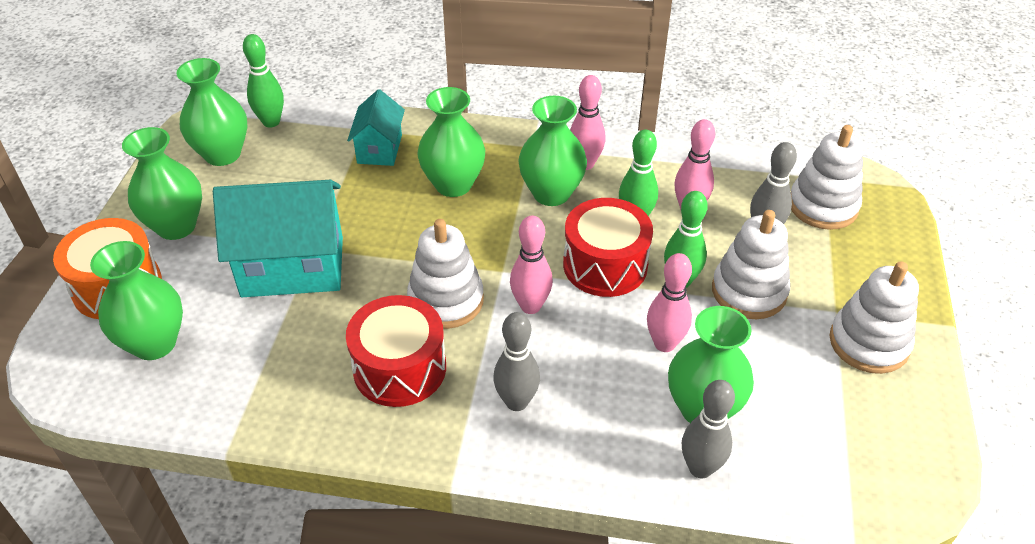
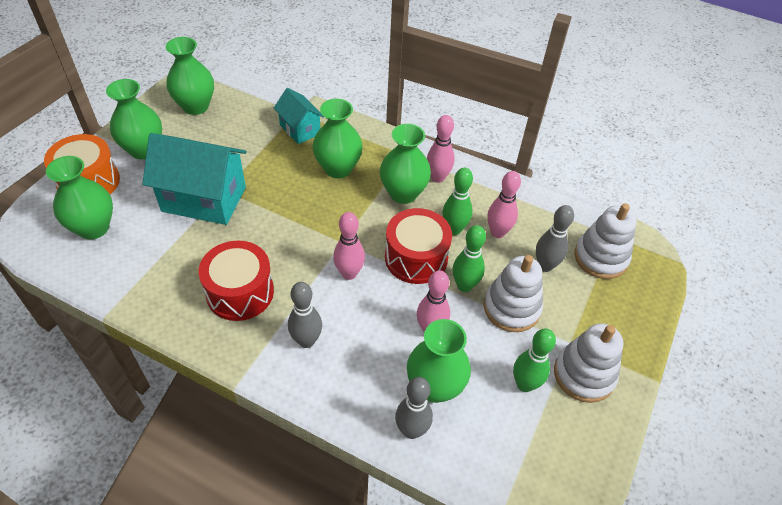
camera: 15 degrees right, 5 degrees up
(271, 122) = (237, 91): green bowling pin -> green bowling pin (524, 384)
(379, 149) = (300, 129): turquoise house -> turquoise house turned 60 degrees counterclockwise
(446, 300) = (293, 252): white stacking toy -> none

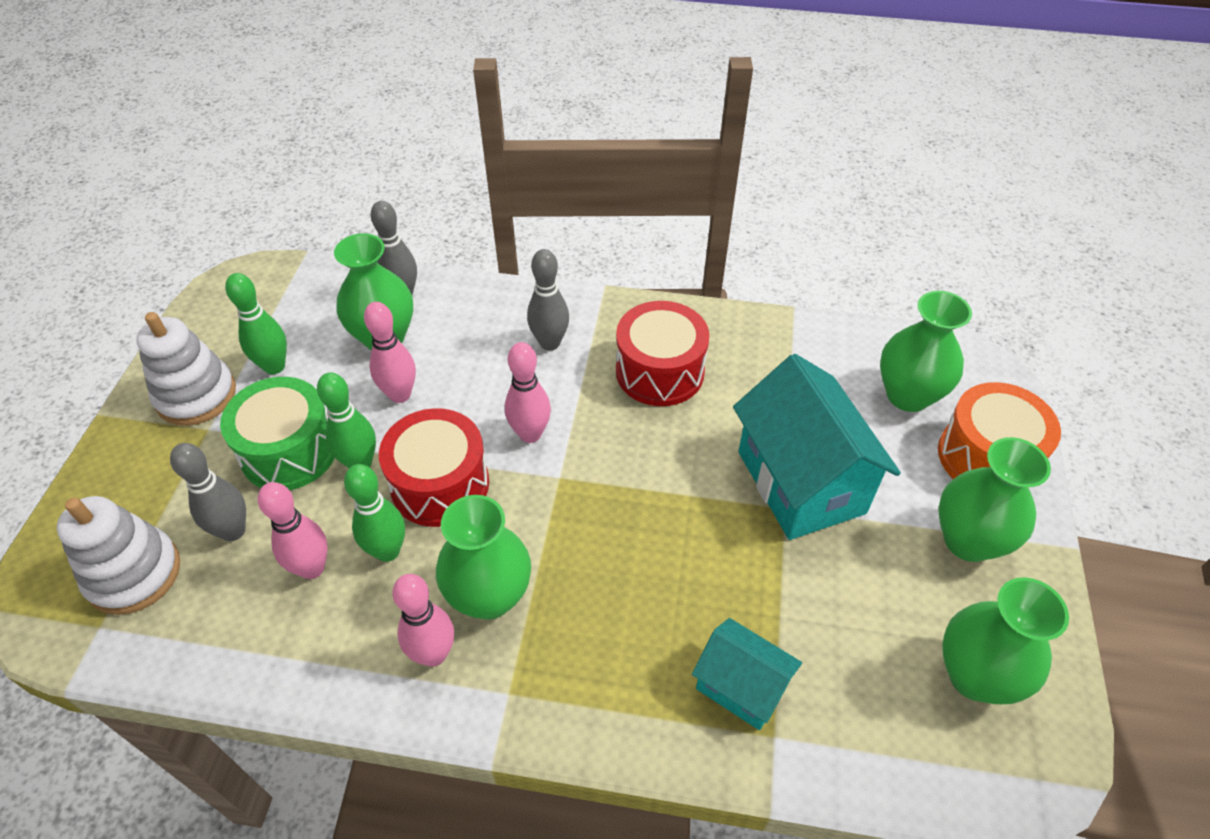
camera: 165 degrees right, 0 degrees up
(204, 199) = (801, 482): turquoise house -> turquoise house turned 75 degrees clockwise
(338, 168) = (624, 613): green vase -> none
(511, 308) = (289, 451): white stacking toy -> green drum

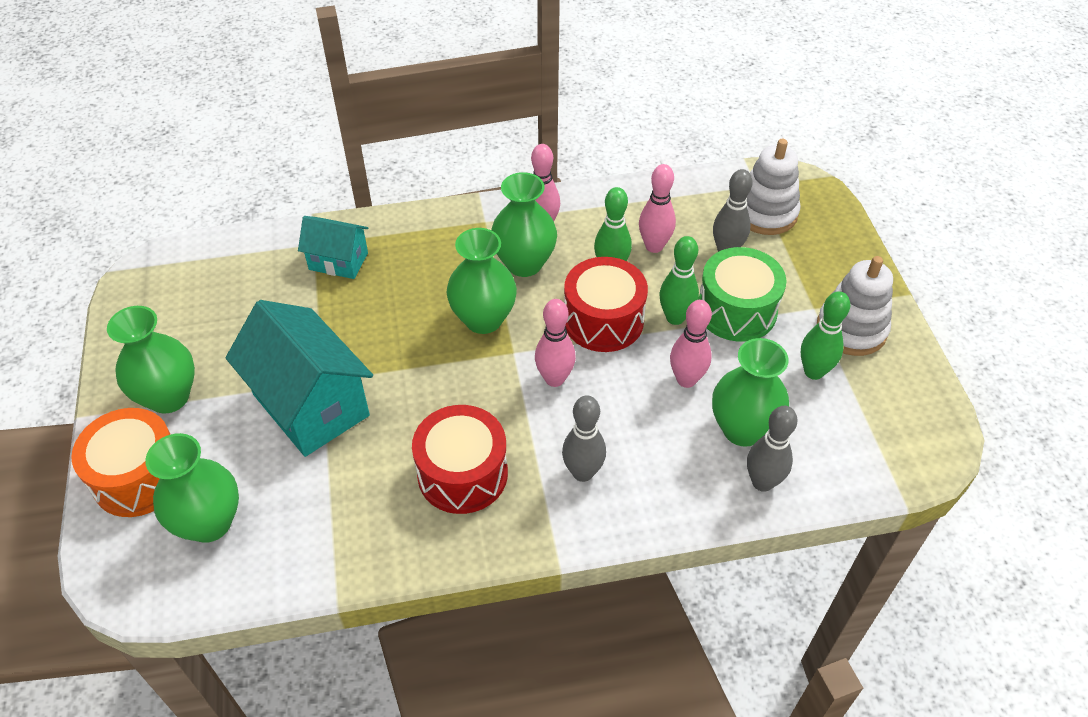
camera: 160 degrees right, 0 degrees up
(975, 675) = (178, 308): green vase -> green vase (483, 319)

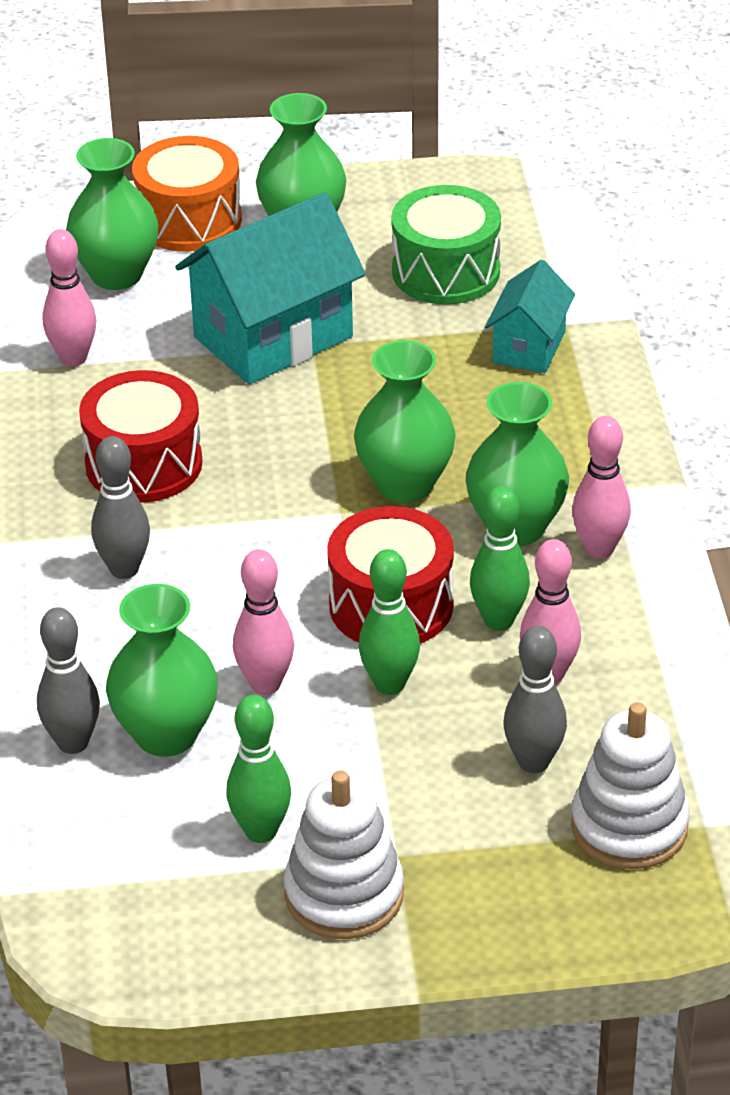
camera: 95 degrees right, 10 degrees down
(554, 379) = (285, 550): pink bowling pin -> pink bowling pin (73, 358)
(736, 310) = (398, 757): green drum -> green drum (446, 271)

